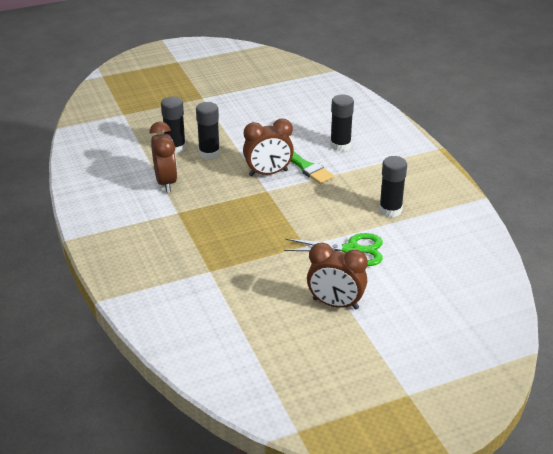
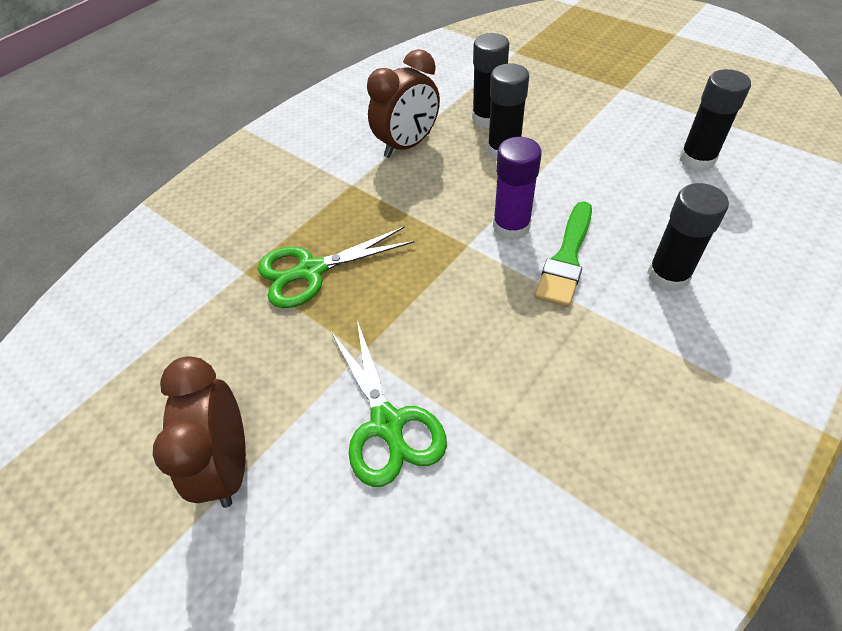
camera: 65 degrees right, 15 degrees up
(234, 247) = (310, 271): none -> green scissors
(268, 173) = (511, 227): brown clock -> purple glue stick
(390, 210) = (545, 434): black glue stick -> black glue stick (697, 160)

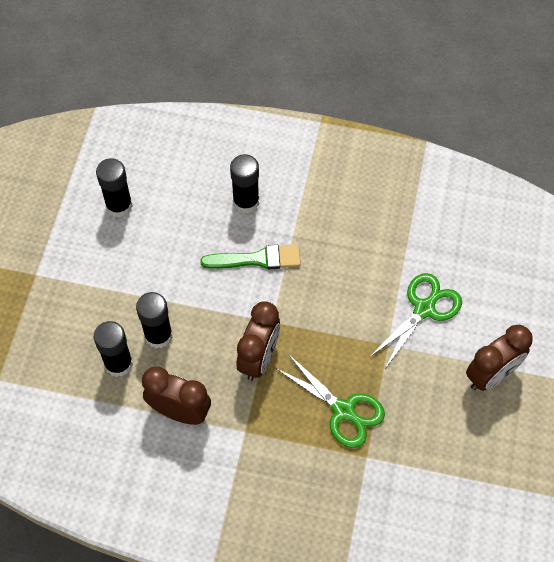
camera: 120 degrees left, 10 degrees up
(427, 219) = (259, 358): none -> brown clock
(511, 227) = (242, 301): purple glue stick -> none

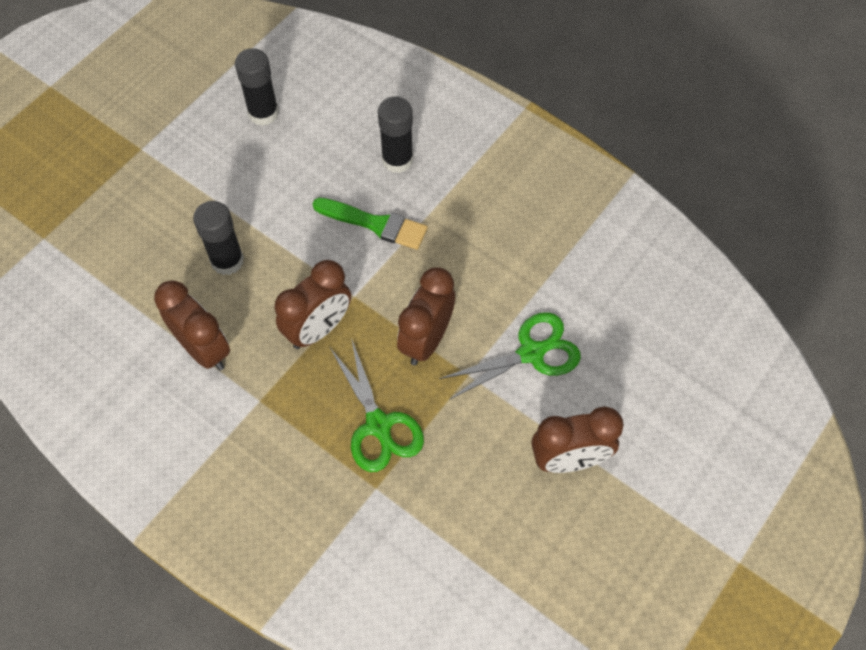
camera: 25 degrees right, 0 degrees up
(118, 363) = (170, 272): black glue stick -> none
(343, 332) = (426, 340): none -> brown clock

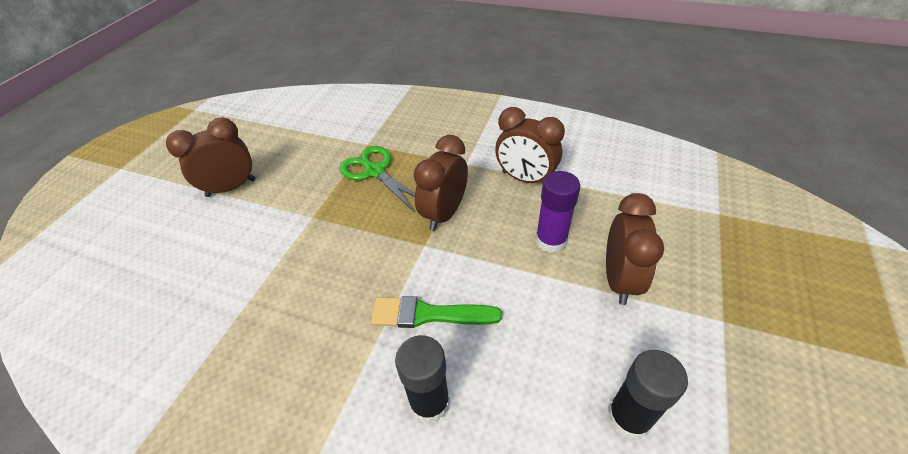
camera: 165 degrees right, 15 degrees down
(227, 261) = (551, 240): black glue stick -> purple glue stick
(426, 340) = (351, 230): brown clock -> brown clock (619, 280)
(532, 352) = (257, 245): green scissors -> none

